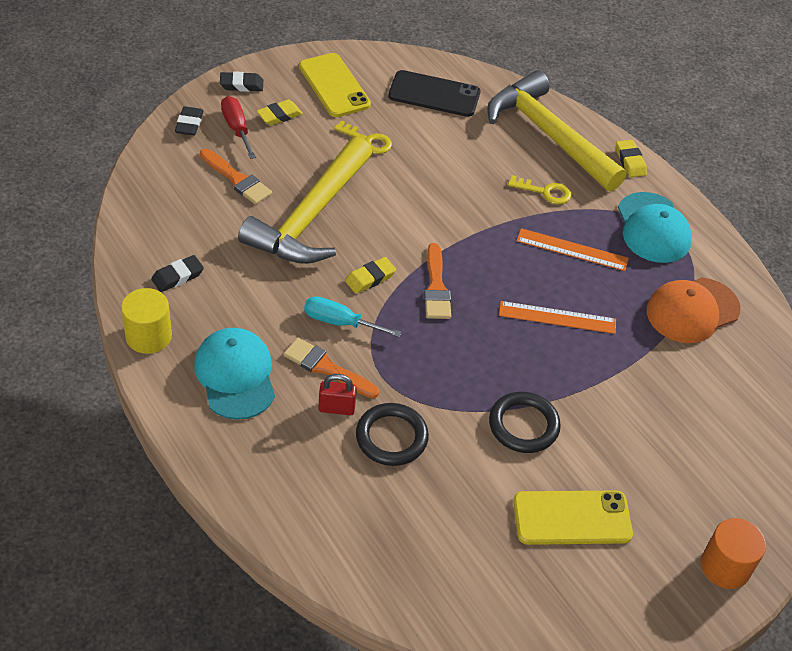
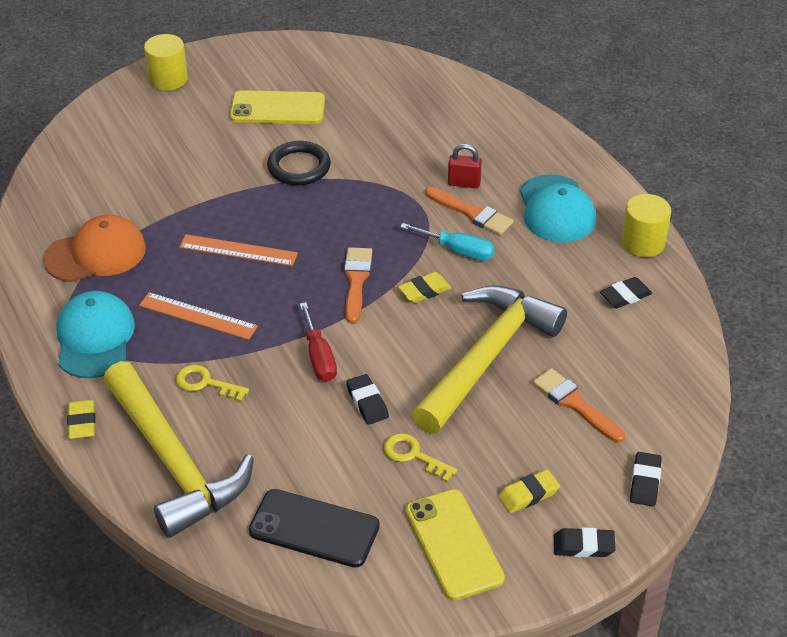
camera: 170 degrees left, 5 degrees down
(237, 128) = (583, 475): red screwdriver -> red screwdriver (319, 357)
(391, 437) = (417, 162): black ring -> none
(409, 178) = (367, 402): none -> black eraser
(725, 566) = (168, 79): orange cylinder -> yellow cylinder

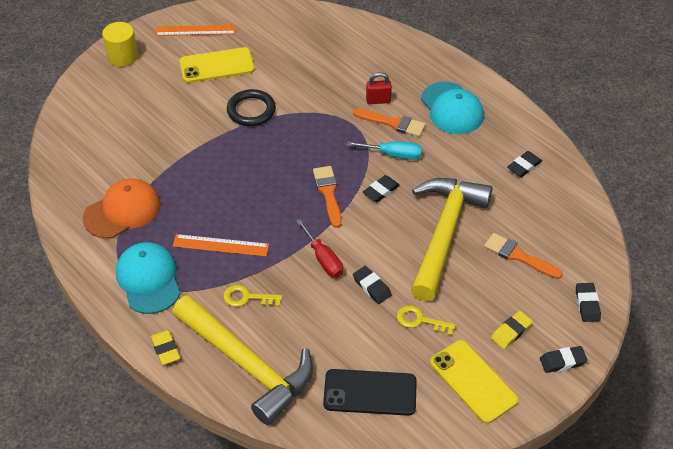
camera: 15 degrees left, 5 degrees up
(238, 250) = (231, 186): orange ruler -> orange ruler (195, 30)
(424, 291) = (381, 191): yellow eraser -> black eraser
(643, 243) = (521, 123): yellow cylinder -> none

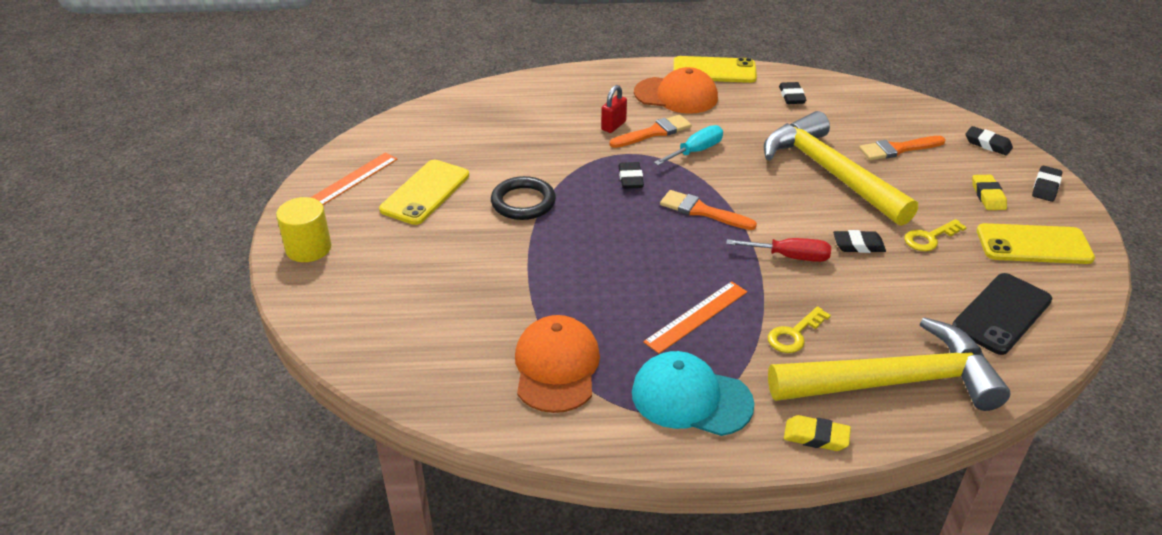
camera: 50 degrees left, 10 degrees down
(381, 191) = (735, 180): black eraser -> black eraser (630, 179)
(452, 108) = (676, 95): turquoise cap -> orange cap
(510, 109) = (714, 70): none -> yellow phone

